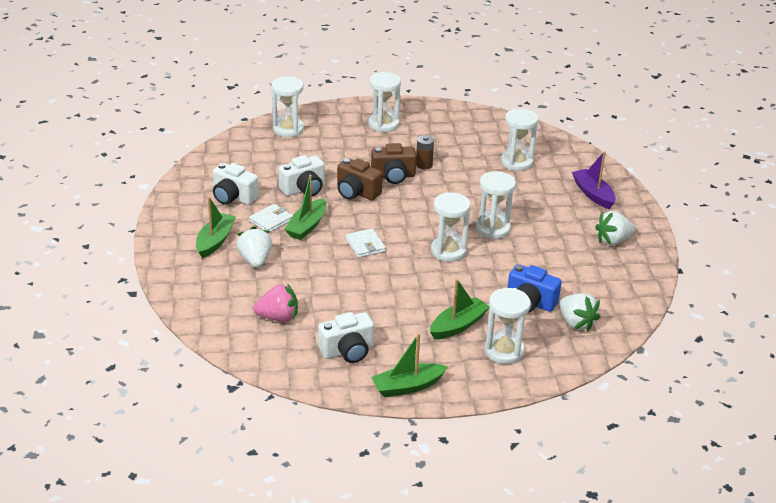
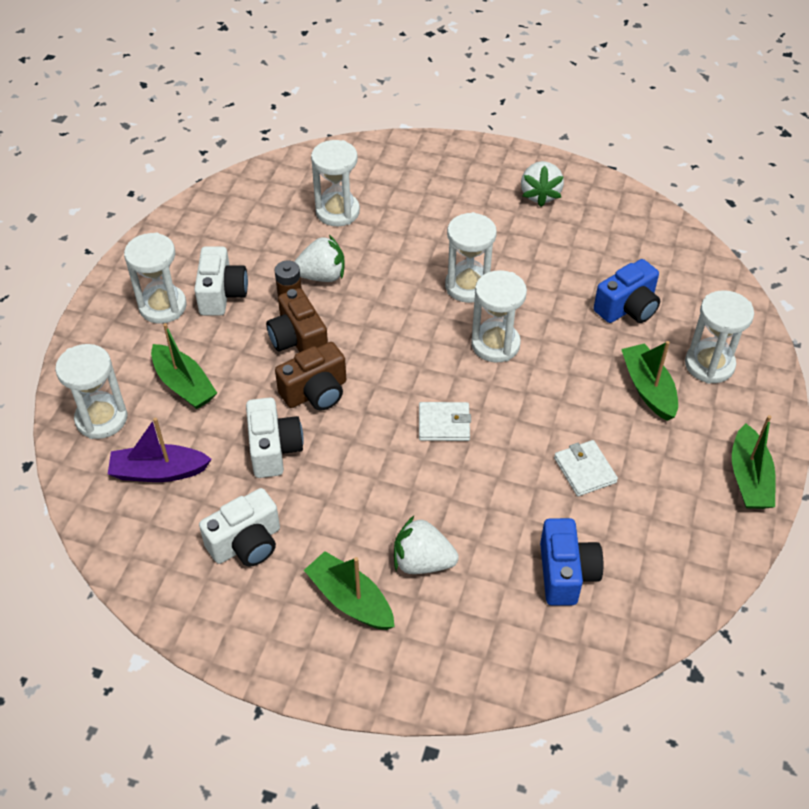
camera: 65 degrees left, 15 degrees up
(271, 220) = (332, 513): white wallet -> white wallet (584, 470)
(278, 317) = (566, 573): pink strawberry -> blue camera
(307, 226) = (368, 474): green boat -> green boat (184, 385)
(347, 351) = (663, 517): white camera -> white camera (222, 294)
(393, 176) = (298, 340): brown camera -> brown camera turned 135 degrees clockwise
(576, 323) = (678, 284): white strawberry -> white strawberry (322, 276)
(593, 194) = (441, 174): purple boat -> purple boat (159, 472)

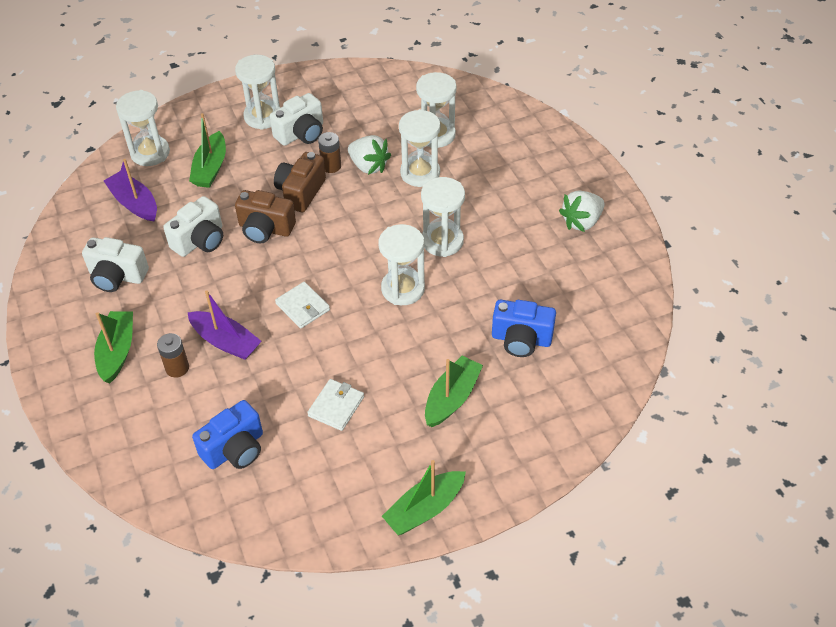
camera: 50 degrees right, 0 degrees up
(422, 562) = (177, 368): white strawberry -> brown battery
(427, 505) = (225, 341): none -> purple boat
(709, 365) = (516, 421): white hourglass -> white hourglass (420, 173)

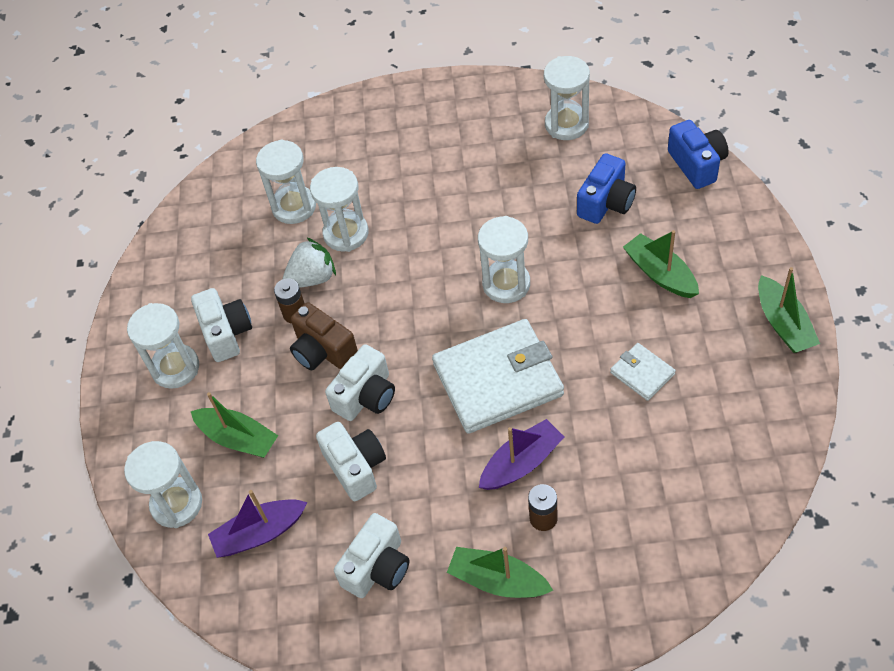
camera: 65 degrees left, 5 degrees up
(235, 449) = (671, 476): blue camera -> blue camera (697, 164)
(265, 229) = (366, 396): brown camera -> white camera
(302, 307) = (498, 379): white wallet -> white wallet, size x2.15
(442, 241) = (453, 236): white hourglass -> white hourglass (566, 124)
(581, 222) = (474, 119): white strawberry -> none

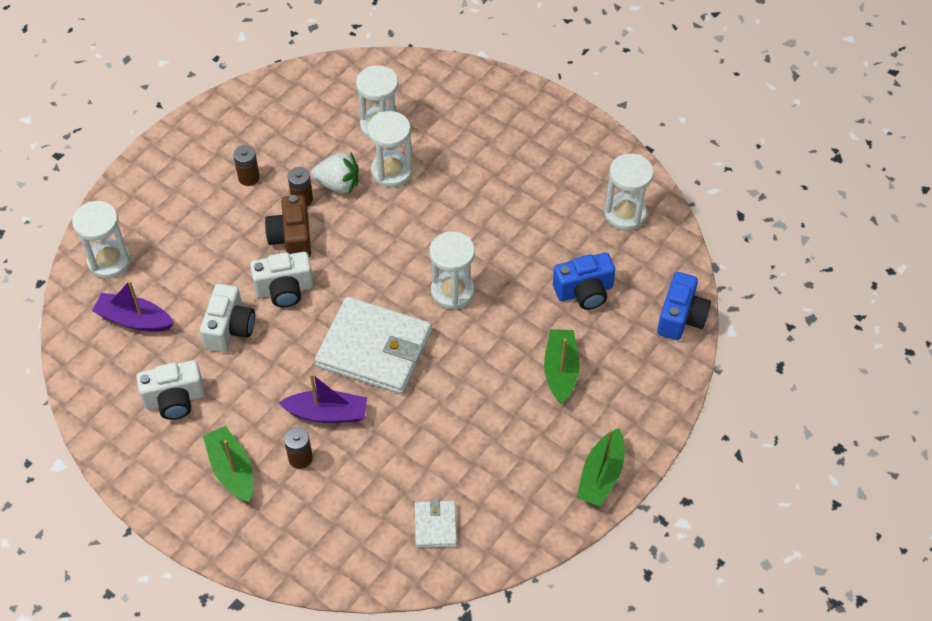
camera: 35 degrees right, 0 degrees up
(175, 368) = (197, 175): white hourglass -> none
(226, 333) = (249, 177): white camera -> brown battery
(238, 438) = (184, 251): green boat -> none
(642, 373) = (468, 425): white wallet -> white wallet (435, 525)

